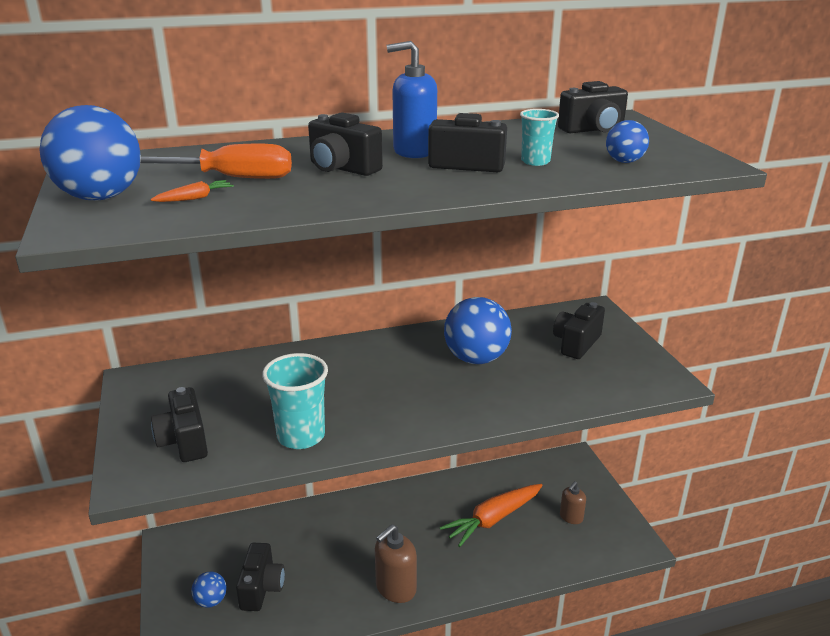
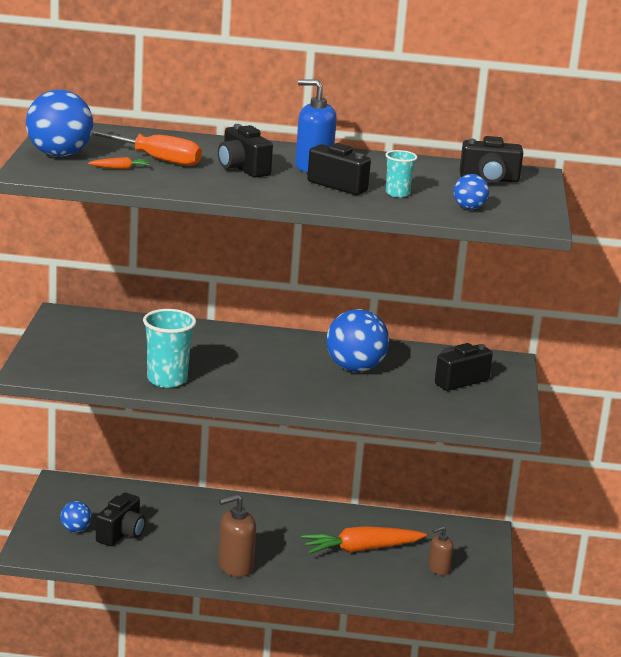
camera: 20 degrees right, 5 degrees down
(184, 441) = (78, 361): black camera -> none

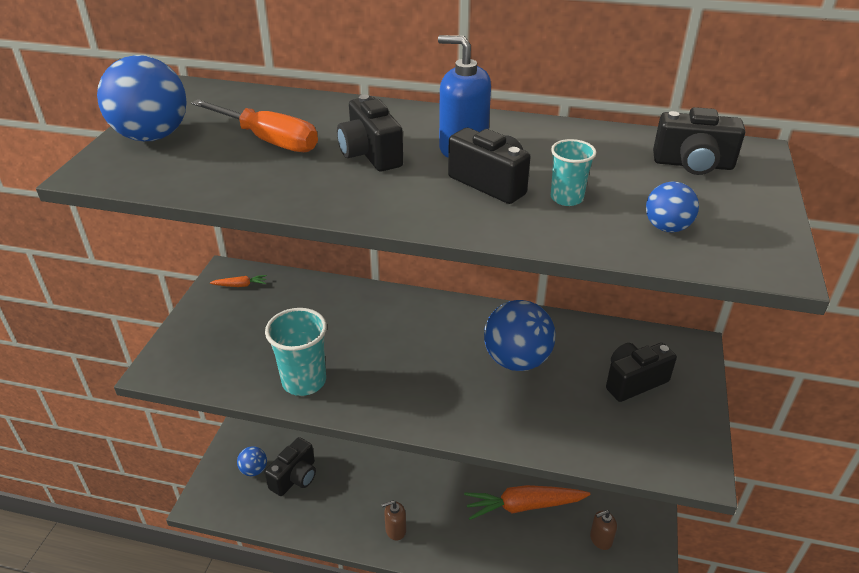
camera: 10 degrees right, 15 degrees up
(120, 168) = (214, 159): orange carrot -> orange carrot (240, 285)
(235, 566) = (395, 530): brown soap dispenser -> brown soap dispenser, size x0.61

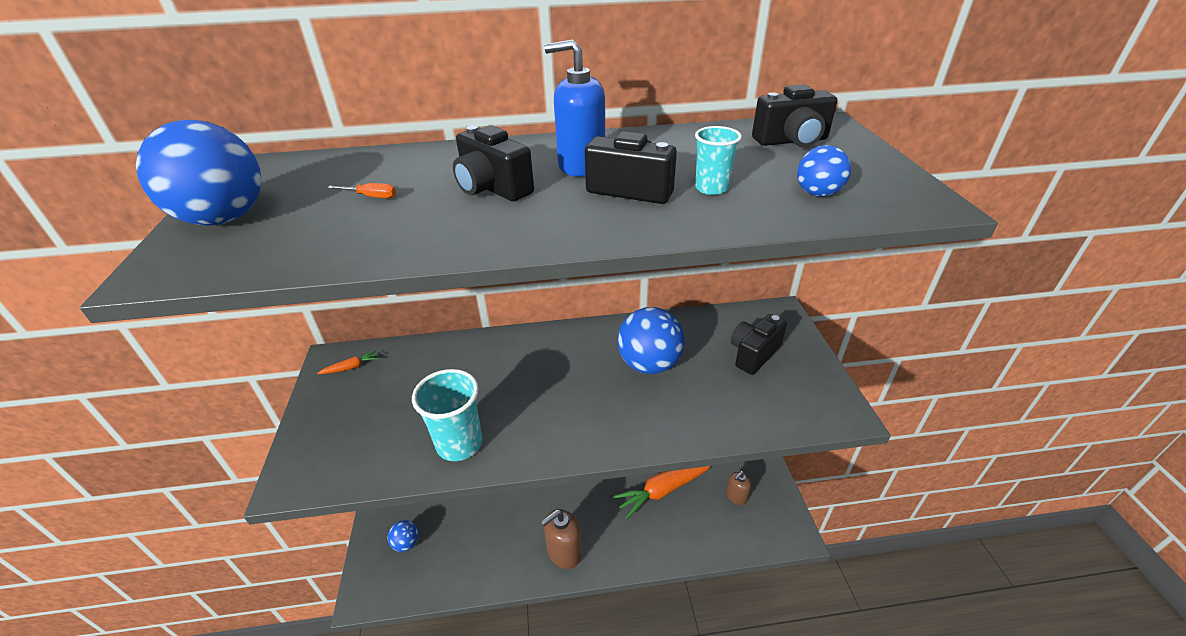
camera: 20 degrees left, 0 degrees up
(269, 140) = (371, 197): orange screwdriver -> orange screwdriver, size x0.41
(295, 477) = (450, 536): black camera -> none
(395, 530) = (564, 552): brown soap dispenser -> brown soap dispenser, size x1.65

